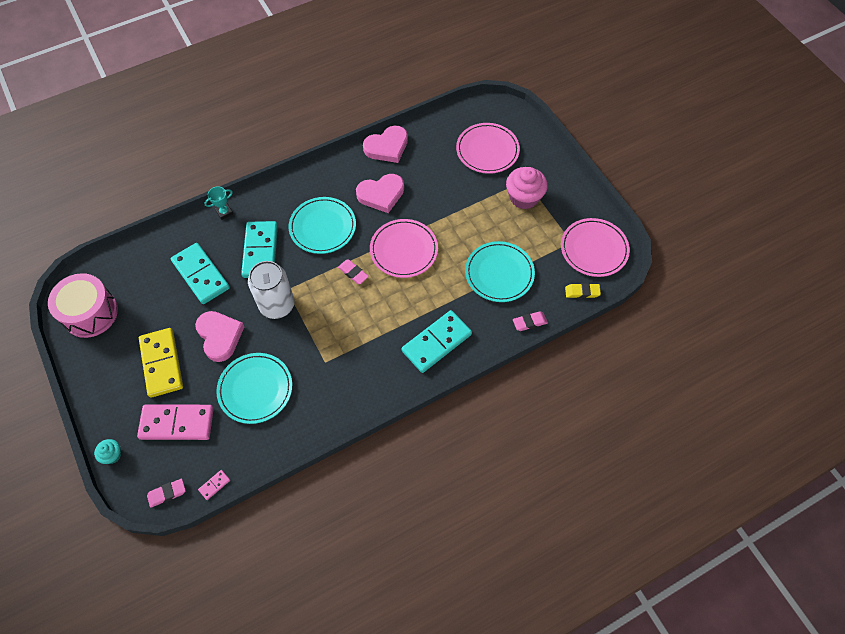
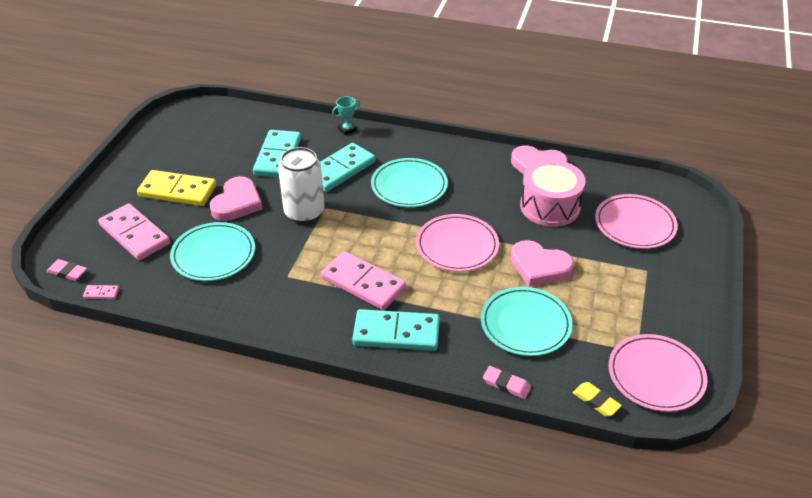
camera: 45 degrees right, 20 degrees down
(90, 313) = (178, 130): pink drum -> pink drum (550, 206)
(112, 455) = (72, 221): turquoise cupcake -> none
(162, 363) = (177, 191): yellow domino -> yellow domino turned 75 degrees clockwise
(224, 212) = (347, 130): turquoise trophy -> turquoise trophy turned 45 degrees counterclockwise
(353, 273) = (392, 232): pink eraser -> none
(378, 326) = (363, 283): none -> pink domino
(381, 194) = (488, 195): pink heart -> pink heart (539, 266)
(524, 197) = (628, 283): pink cupcake -> none

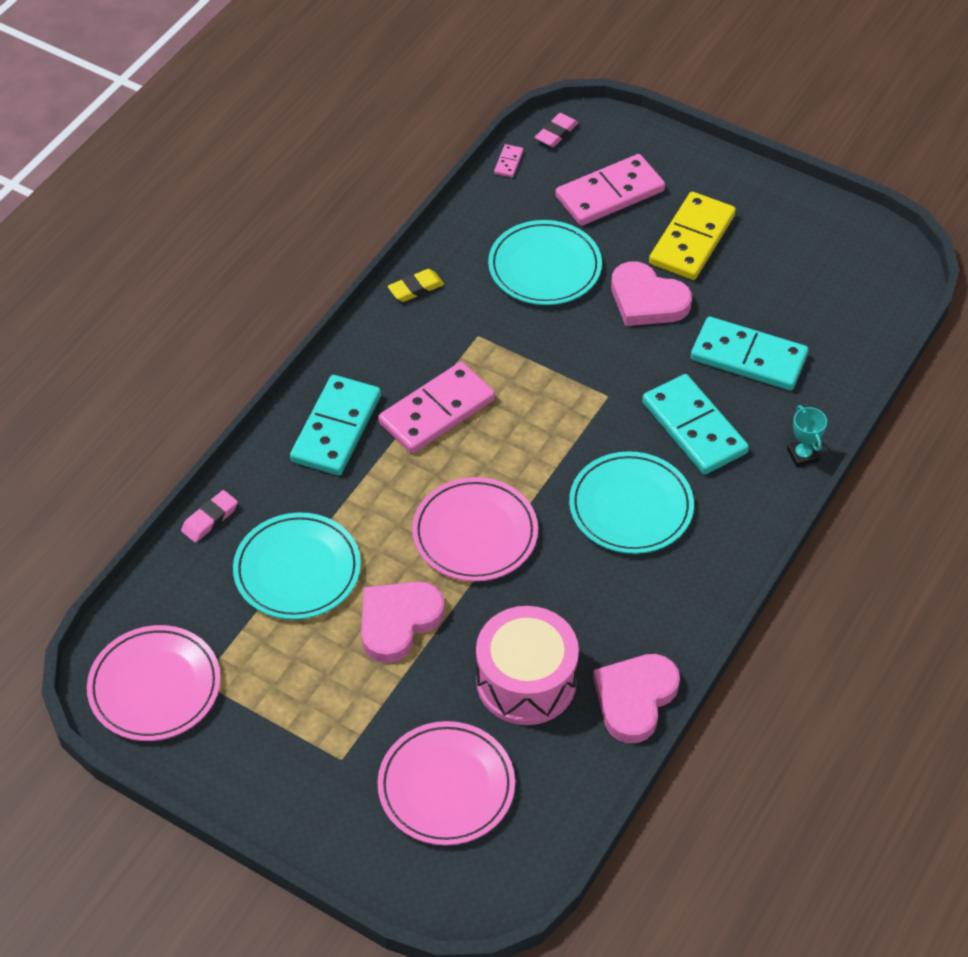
camera: 105 degrees right, 10 degrees up
(304, 212) = (604, 371): white can -> none
(596, 401) = (145, 604): yellow eraser -> yellow eraser (416, 288)

